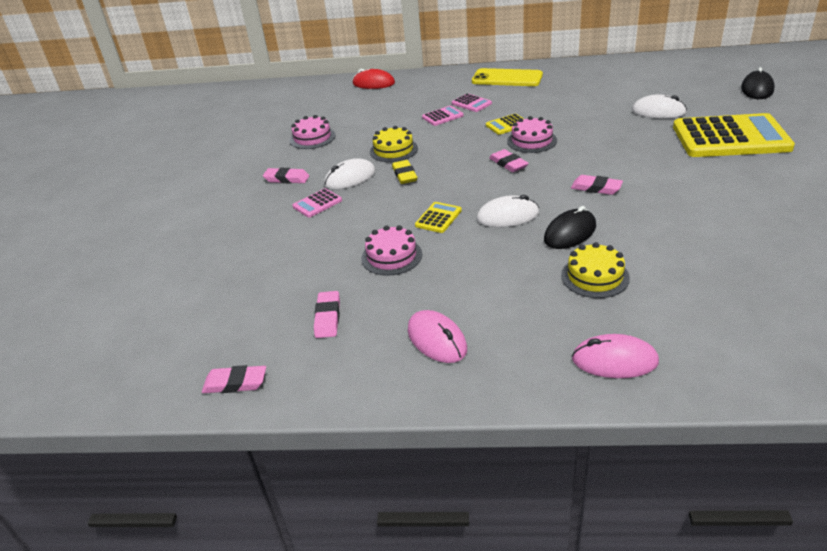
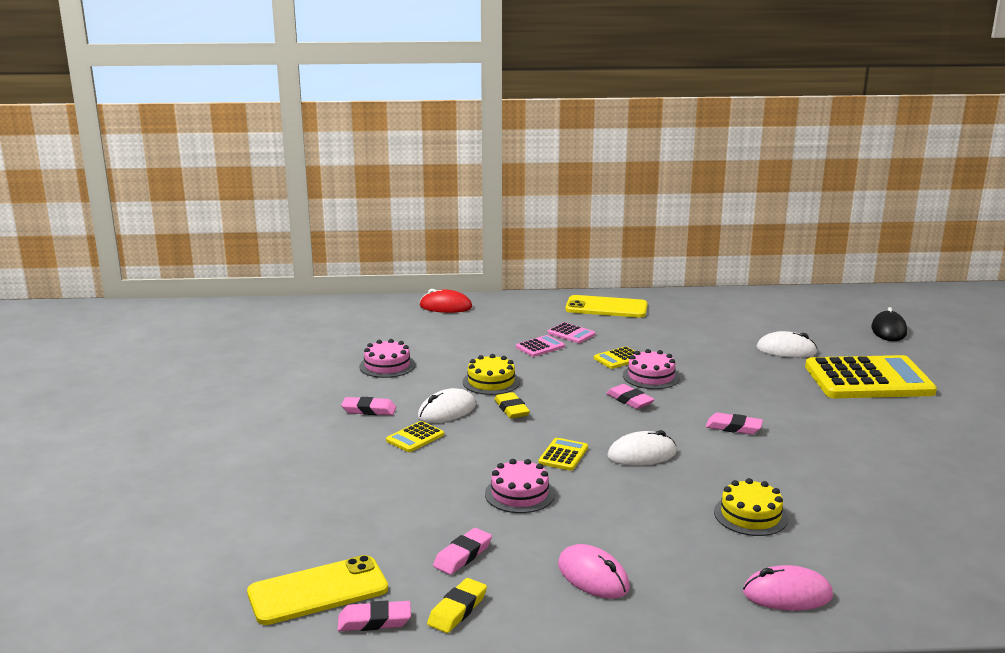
camera: 10 degrees left, 15 degrees down
(197, 352) = (318, 591): none -> yellow phone
(309, 373) = (457, 610): none -> yellow eraser
(317, 203) = (415, 437): pink calculator -> yellow calculator
(328, 317) = (463, 555): pink eraser -> pink eraser turned 45 degrees clockwise
(570, 233) = (714, 472): black mouse -> none

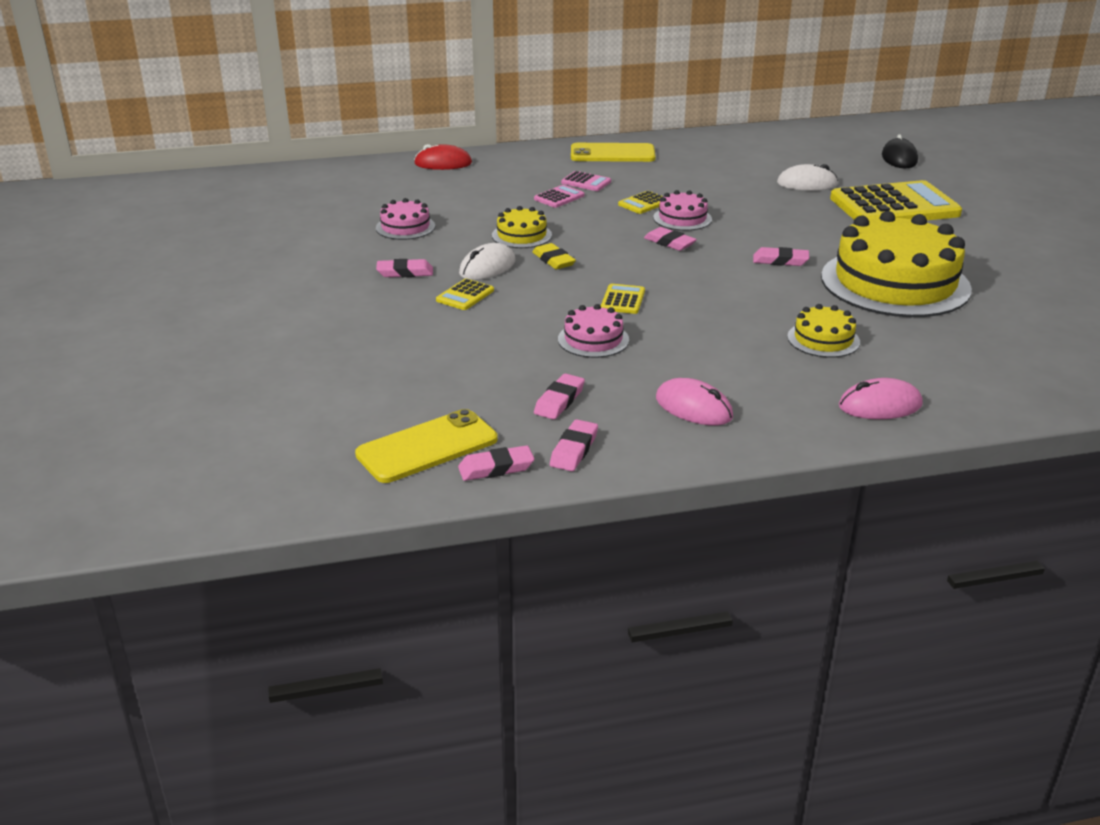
camera: 10 degrees left, 10 degrees up
(457, 610) = (574, 450): yellow eraser -> pink eraser
(642, 454) = (700, 293): white mouse -> none
(844, 461) = (895, 283): none -> yellow cake

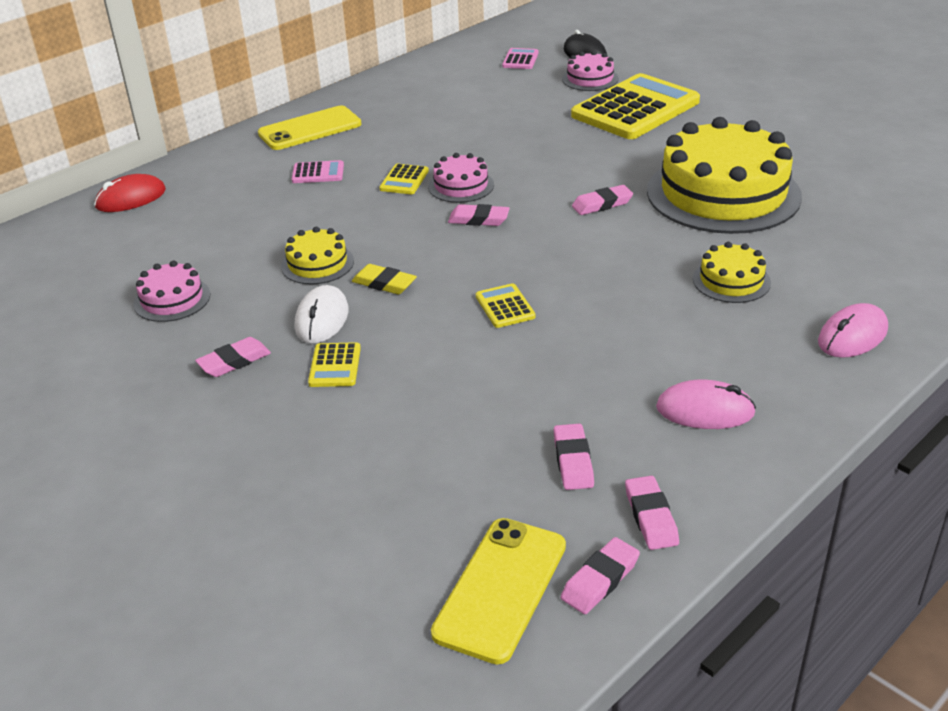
camera: 30 degrees left, 5 degrees up
(559, 197) = (308, 201): pink calculator -> pink calculator (520, 59)
(593, 339) = (526, 368): pink cake -> pink cake (590, 79)
(807, 184) = (534, 107): white mouse -> none

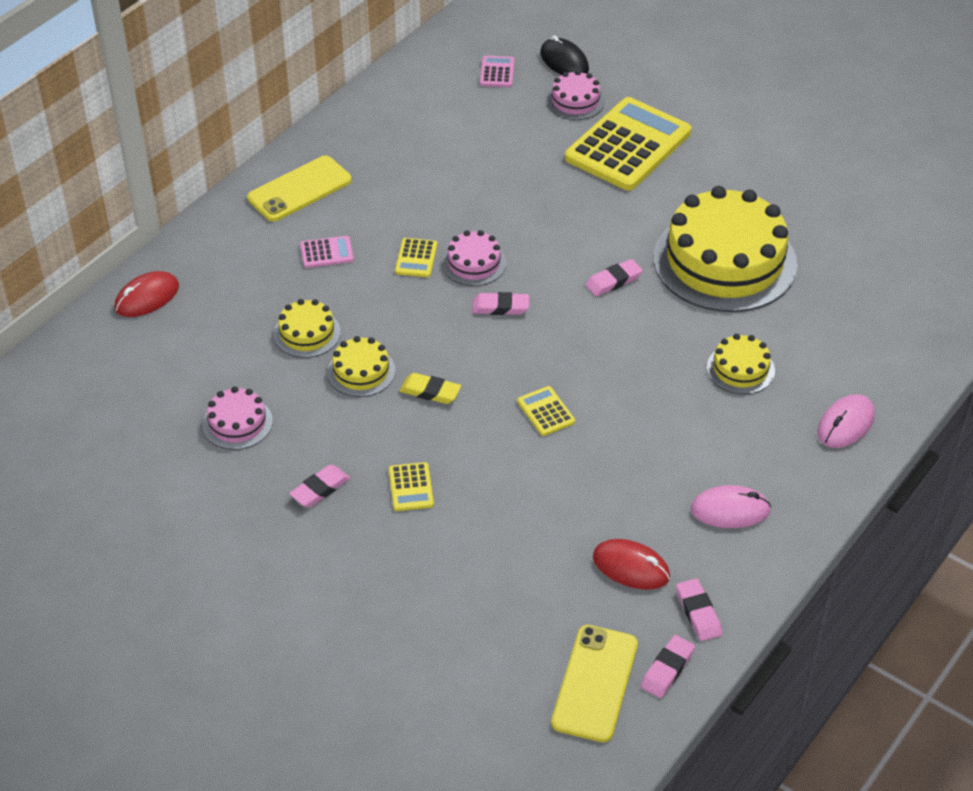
camera: 10 degrees left, 10 degrees up
(274, 231) = (307, 333): none -> yellow cake
(322, 319) = (384, 436): white mouse -> none
(573, 461) = (631, 567): pink eraser -> red mouse

